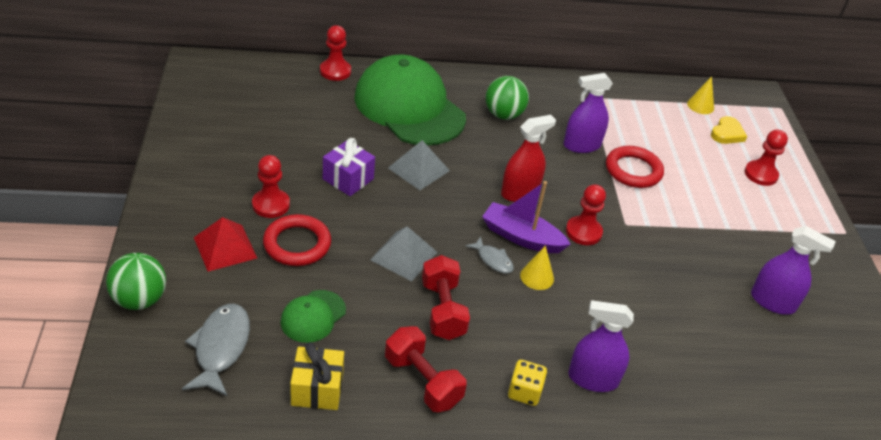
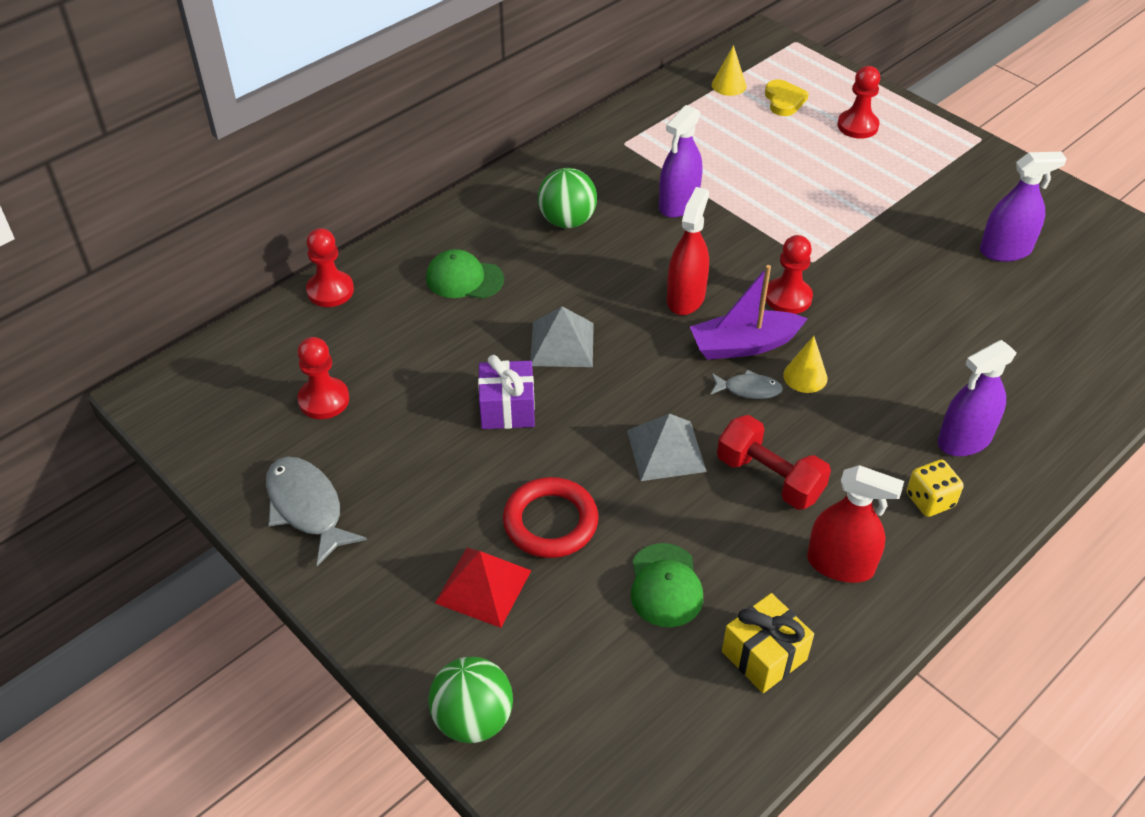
camera: 35 degrees left, 5 degrees up
(221, 348) = (623, 696): grey fish -> grey fish (307, 508)
(271, 205) = (466, 500): red pawn -> red pawn (324, 400)
(409, 107) = (464, 279): green cap -> green cap, size x0.44
(422, 381) = (840, 564): red dumbbell -> red spray bottle
(633, 170) = (753, 199): red ring -> none

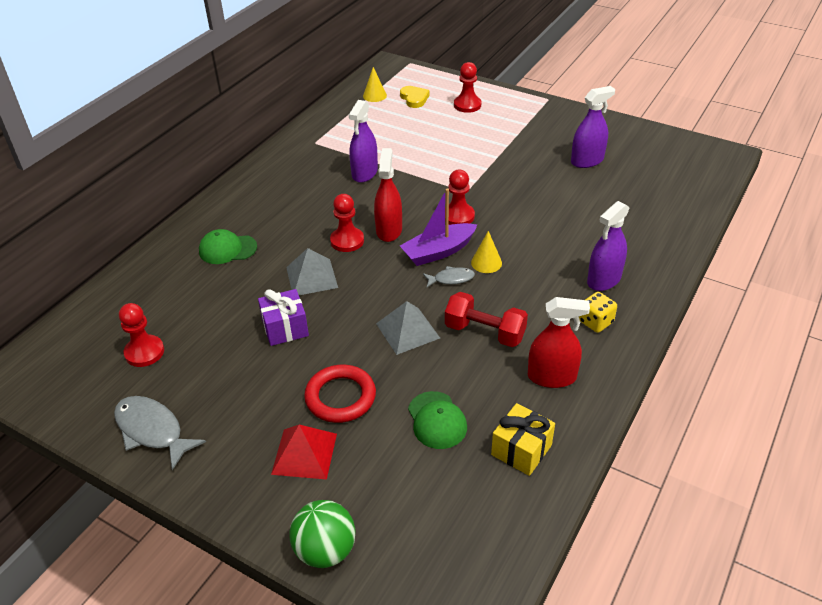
camera: 15 degrees left, 5 degrees down
(330, 291) = (129, 277): red pawn -> red pawn (347, 241)
(567, 221) = (290, 198): green ball -> none

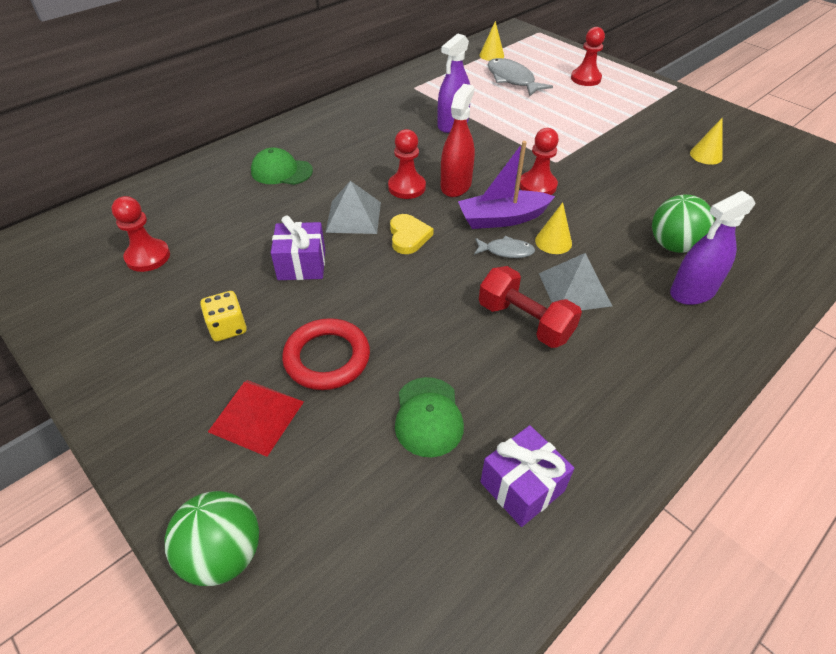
camera: 15 degrees right, 5 degrees up
(152, 431) = (110, 344): grey fish -> grey fish (512, 80)
(407, 330) = (434, 298): grey pyramid -> grey pyramid (574, 289)
(414, 98) = (531, 64): yellow heart -> yellow heart (408, 236)
(521, 450) = (522, 487): yellow gift -> purple gift
(551, 377) = (591, 398): red spray bottle -> none
(580, 245) = (673, 245): none -> green ball
(587, 161) = (706, 155): purple spray bottle -> yellow cone
(595, 322) = (668, 341): yellow dice -> yellow dice (228, 328)

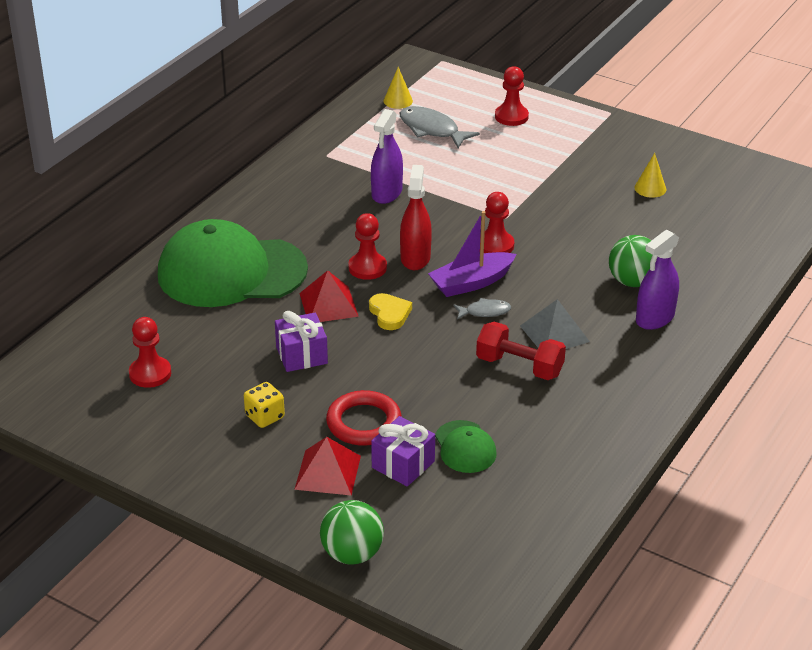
camera: 15 degrees left, 10 degrees down
(281, 171) = (231, 272): green cap -> green cap, size x2.27
(353, 217) = (328, 304): grey pyramid -> red pyramid
(522, 487) = (551, 476): purple gift -> purple gift (403, 464)
(553, 242) = (525, 296): yellow cone -> none

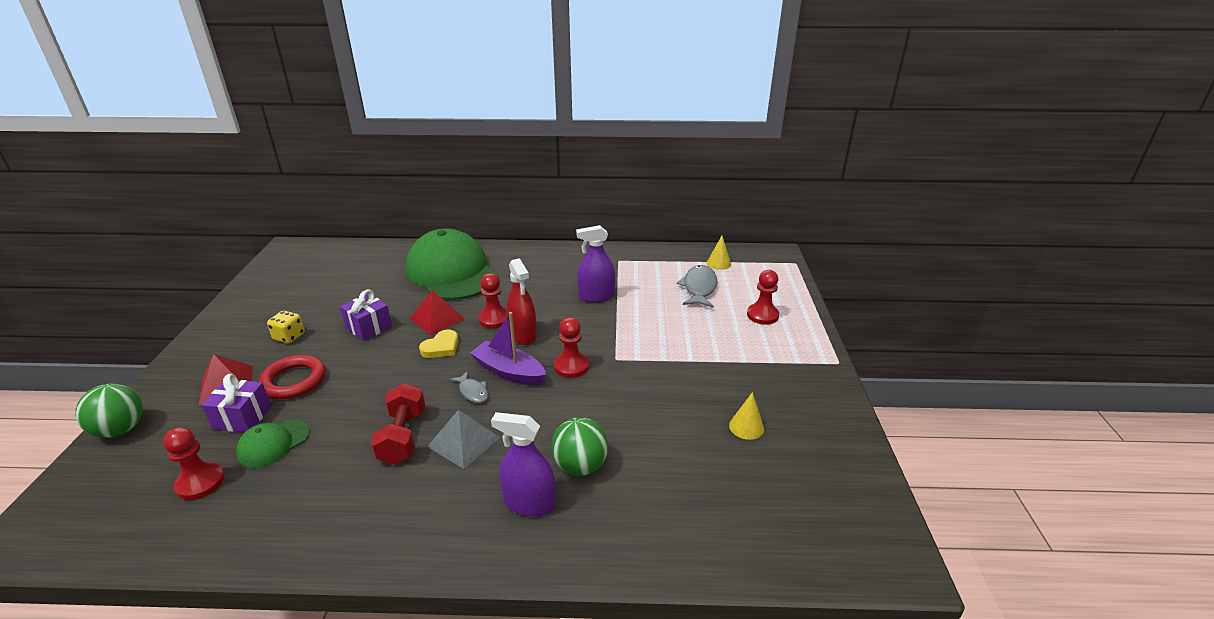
camera: 60 degrees right, 5 degrees down
(150, 373) = (323, 282): red pawn -> red pawn (200, 483)
(415, 258) = (523, 335): red spray bottle -> red spray bottle turned 90 degrees clockwise

